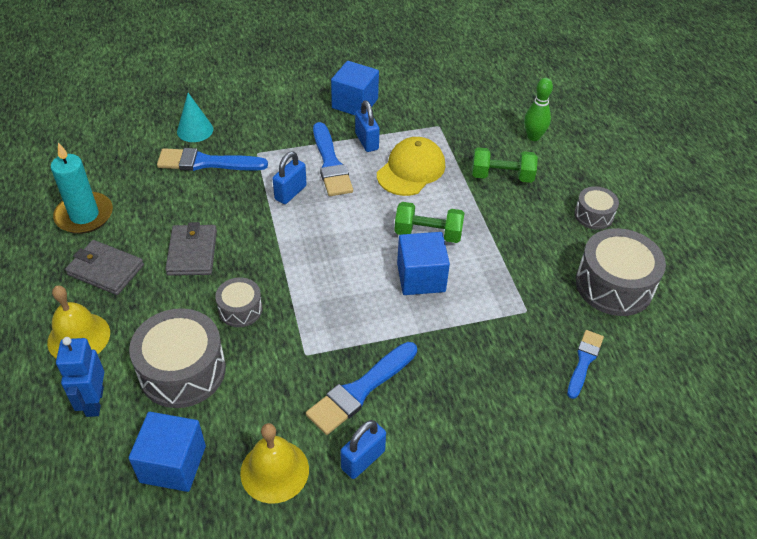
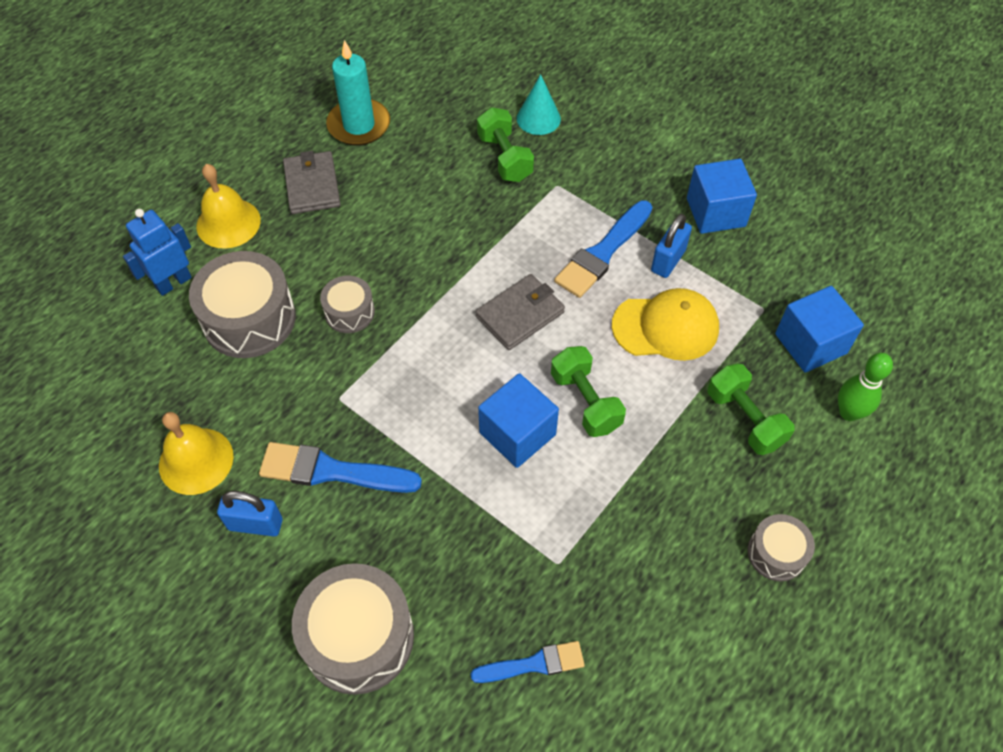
camera: 55 degrees right, 10 degrees up
(173, 464) = (152, 381): blue cube -> blue cube (810, 343)
(192, 252) = (384, 229): grey wallet -> grey wallet (520, 314)
(206, 163) = (504, 158): blue brush -> green dumbbell
(290, 193) = (529, 248): blue padlock -> none
(614, 285) = (679, 637): grey drum -> grey drum (358, 637)

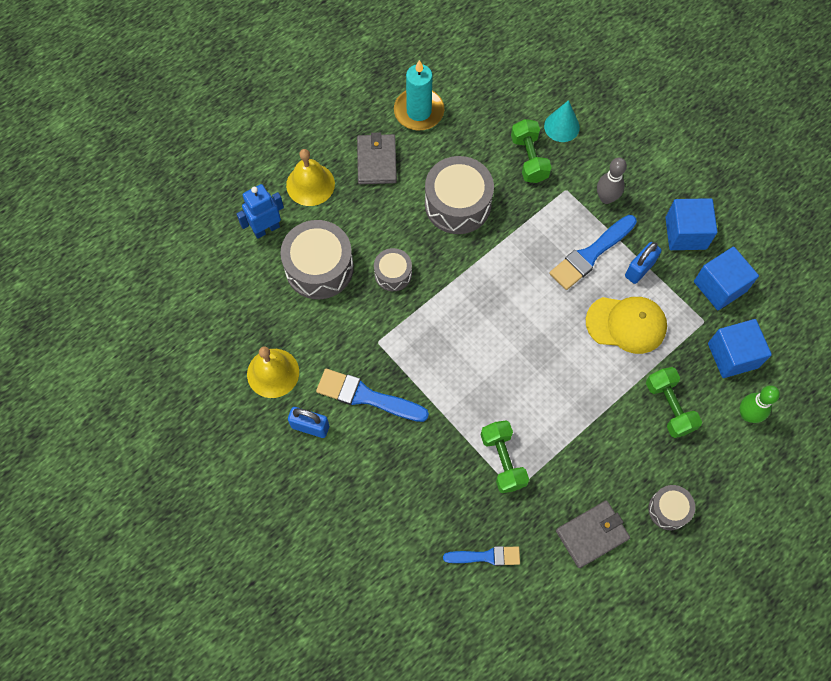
camera: 10 degrees right, 10 degrees up
(358, 637) = (371, 518): grey drum -> grey drum (458, 204)
(517, 433) = (502, 390): blue cube -> blue cube (720, 286)
(520, 314) = (519, 296): grey wallet -> grey wallet (592, 534)
(585, 402) = (555, 374): green dumbbell -> green dumbbell (502, 460)
(609, 187) = (606, 198): none -> grey bowling pin

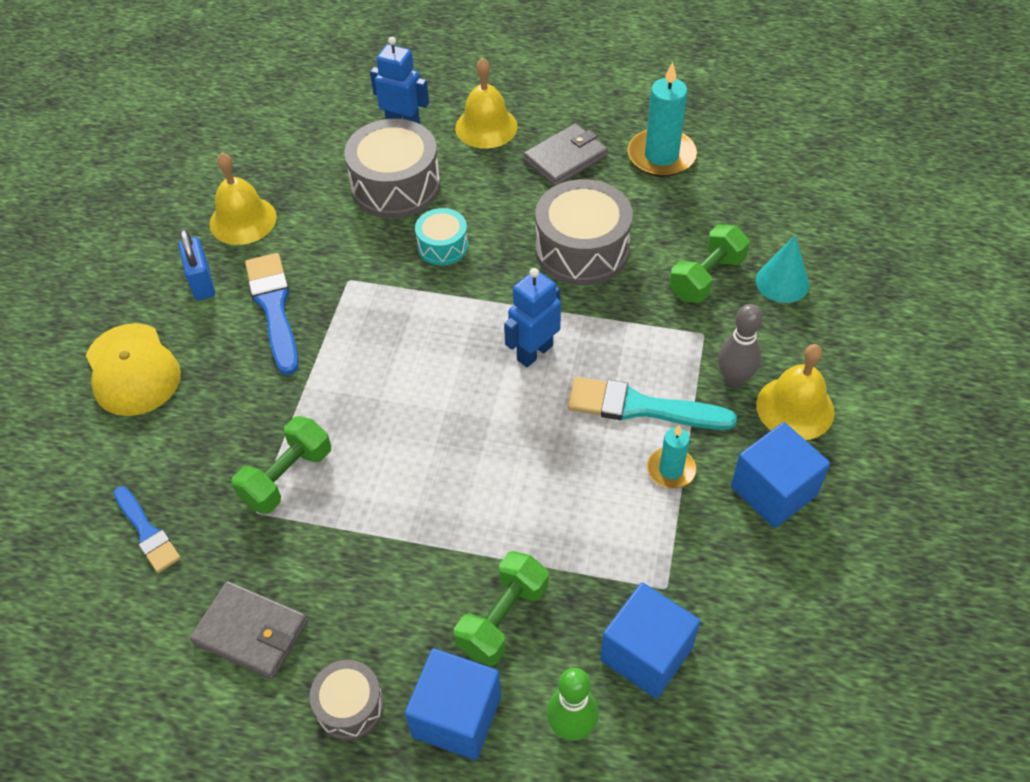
camera: 55 degrees right, 15 degrees down
(393, 274) = (442, 246): grey drum -> turquoise drum
(513, 280) = (534, 352): none -> blue robot
(590, 254) = (641, 407): blue brush -> turquoise brush
(626, 324) = (580, 500): yellow cap -> yellow cap (132, 370)
(639, 269) = (671, 470): blue padlock -> turquoise candle
(645, 185) = (795, 408): none -> yellow bell
(720, 286) = (735, 576): blue cube -> blue cube (456, 716)

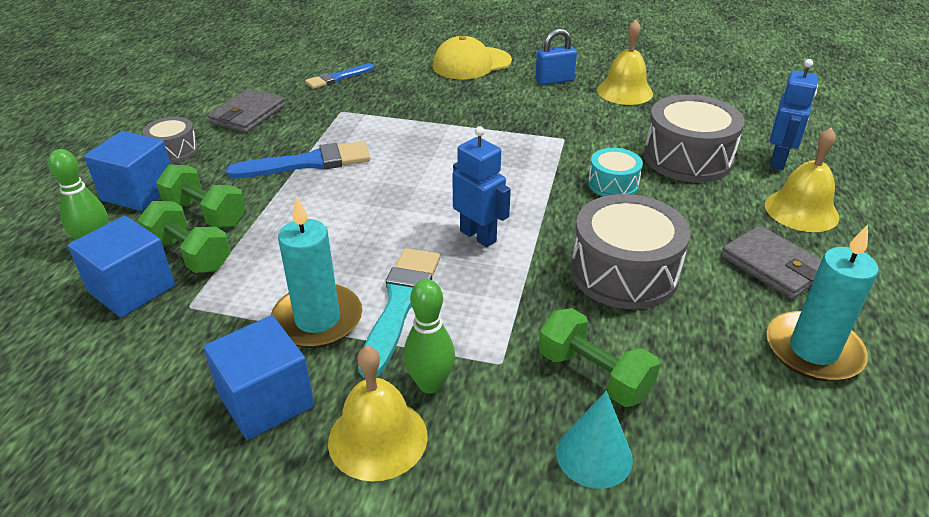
camera: 90 degrees right, 15 degrees down
(274, 308) = (530, 108): blue brush -> blue brush (308, 163)
(287, 477) = (367, 121): green dumbbell -> green dumbbell (189, 254)
(671, 470) = (317, 320): turquoise candle -> turquoise candle, size x1.75
(734, 379) = (430, 384): grey bowling pin -> green bowling pin

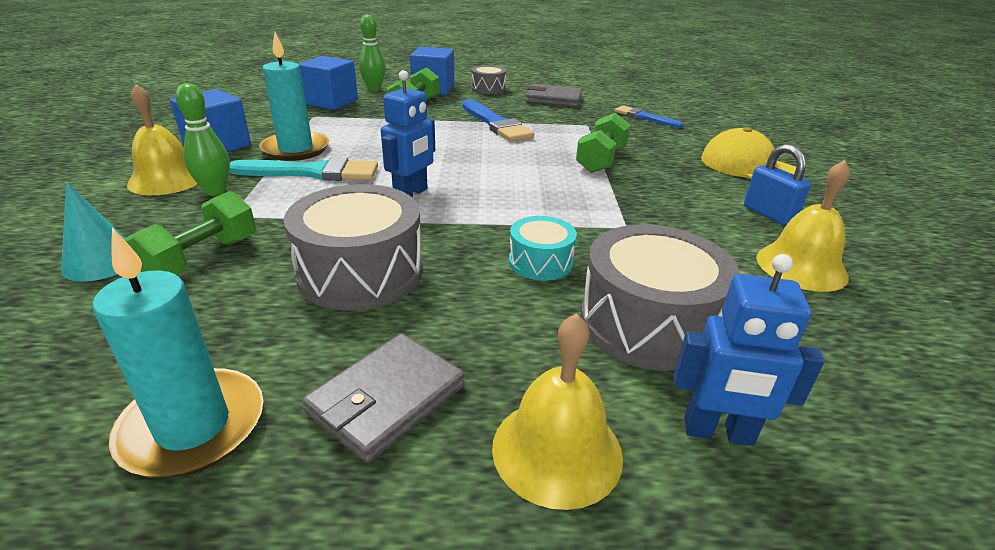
camera: 75 degrees right, 5 degrees down
(189, 254) = (367, 109): green dumbbell -> green dumbbell (601, 160)

